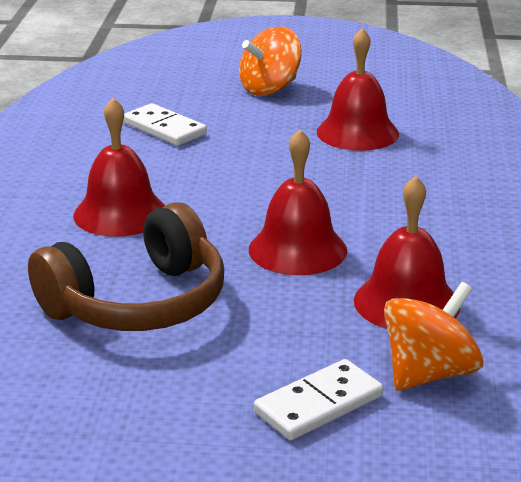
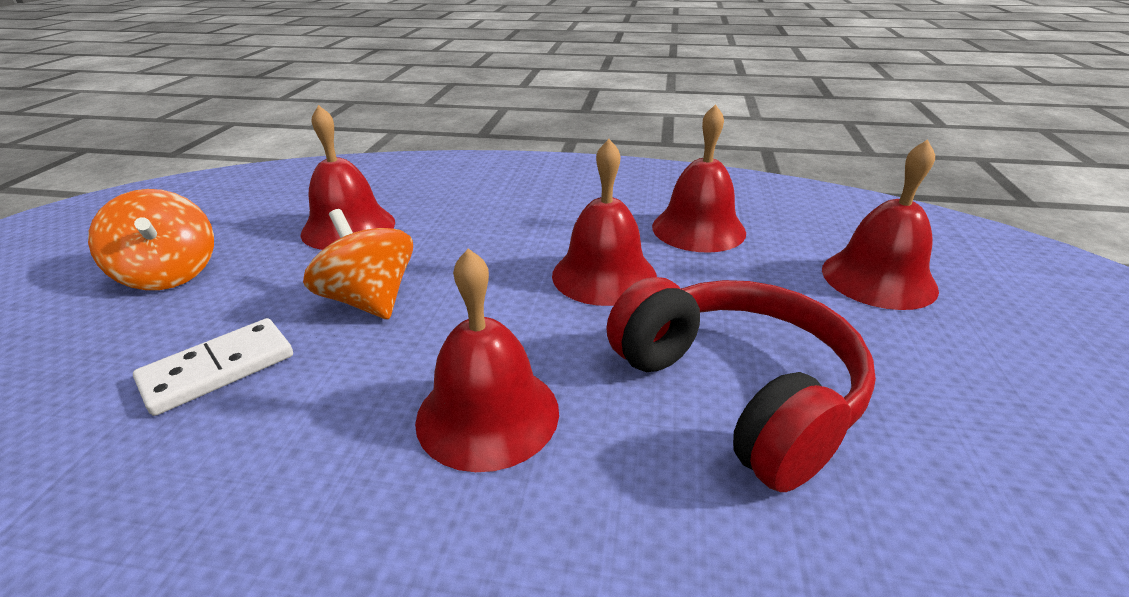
camera: 85 degrees left, 5 degrees up
(138, 303) = (738, 392): brown headphones -> red headphones
(318, 404) = (878, 278): white domino -> red bell
(429, 373) = (804, 228): orange spinning top -> orange spinning top (369, 300)

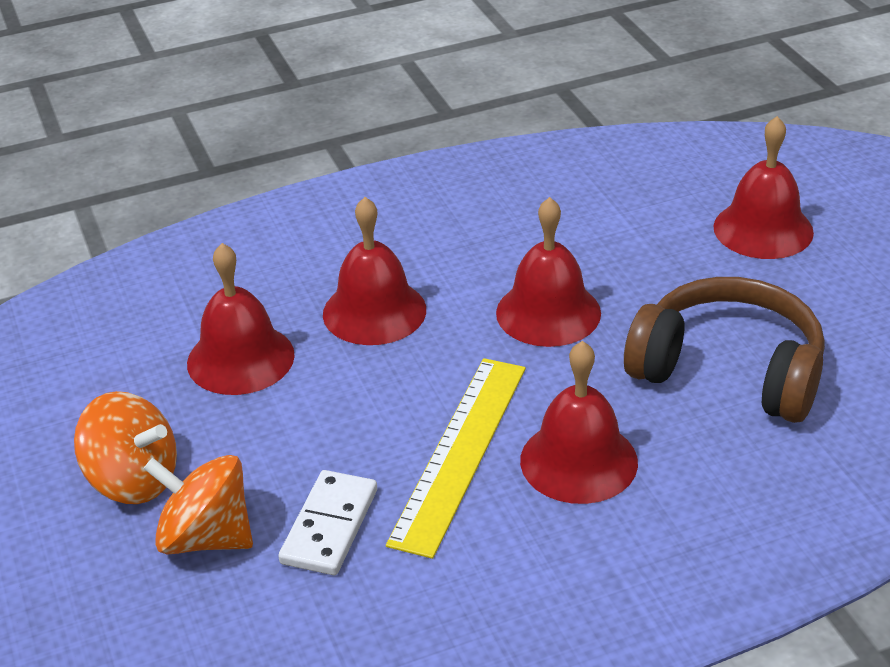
camera: 30 degrees left, 5 degrees up
(369, 300) = (373, 420): orange spinning top -> orange spinning top (206, 537)
(397, 355) = (460, 452): none -> yellow ruler
(698, 229) = (584, 229): red bell -> red bell (374, 311)
(738, 392) = (729, 371): red headphones -> brown headphones

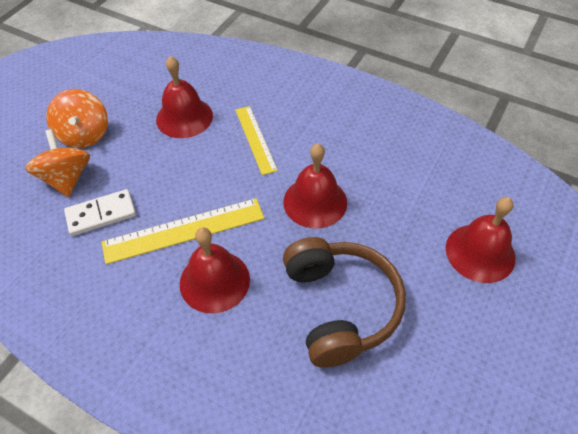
camera: 50 degrees right, 15 degrees up
(374, 311) = (255, 139): red bell -> yellow ruler

